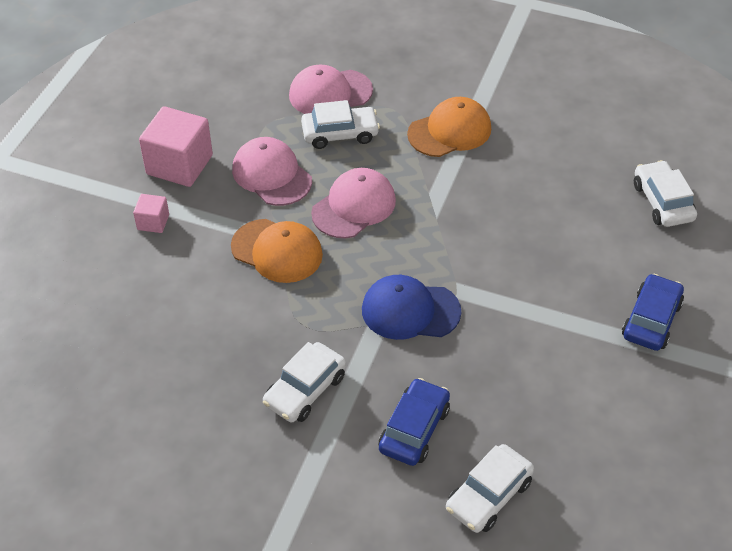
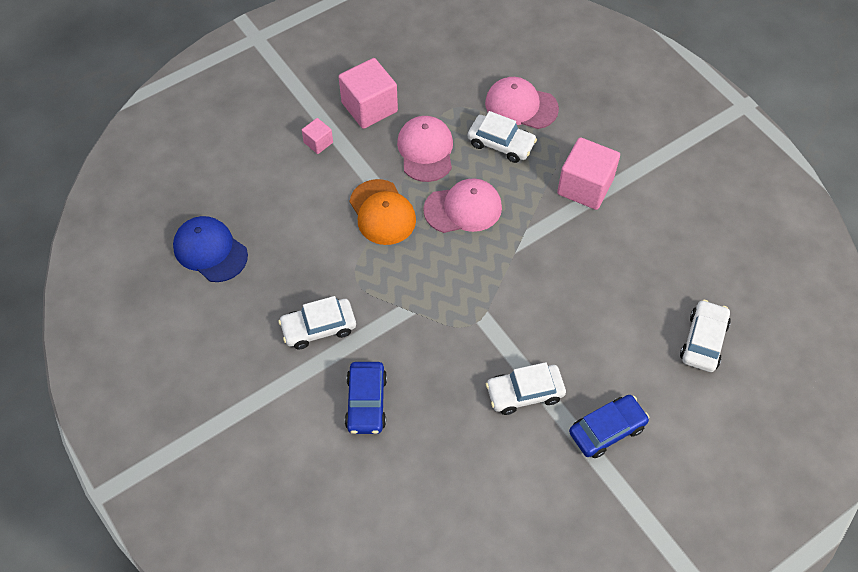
camera: 35 degrees right, 10 degrees up
(410, 311) = (436, 313): blue cap -> blue cap (210, 250)
(414, 429) = (366, 402): blue car -> blue car turned 120 degrees clockwise
(450, 131) = (585, 186): orange cap -> pink cube
(488, 495) = (376, 482): white car -> white car (524, 393)

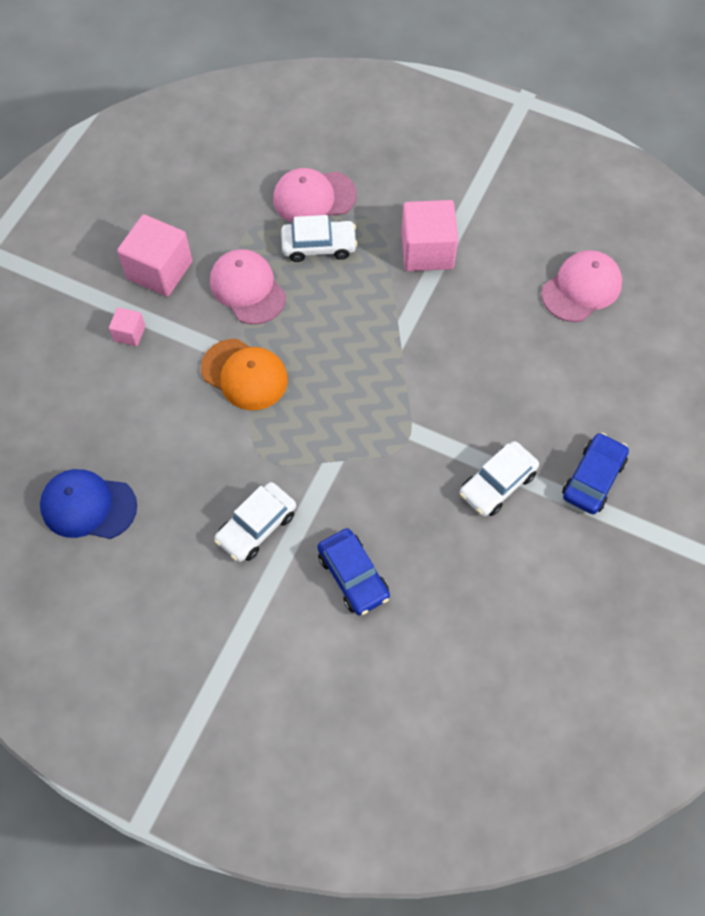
camera: 30 degrees left, 5 degrees up
(463, 208) = (323, 330): pink cap -> pink cap (581, 288)
(703, 341) = (625, 348): white car -> none

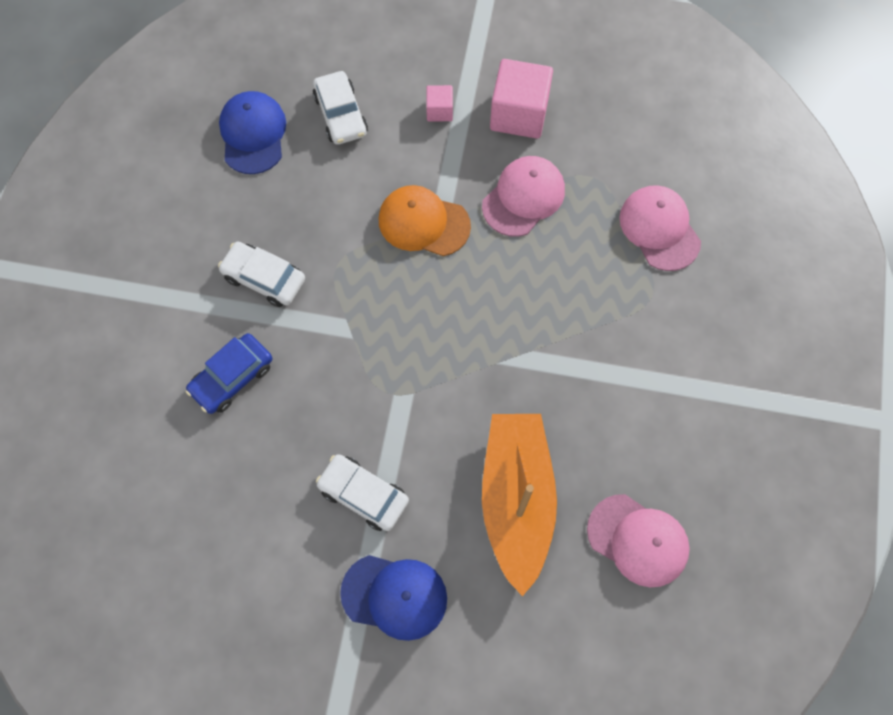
camera: 75 degrees right, 5 degrees up
(244, 374) = (423, 223): orange cap -> orange cap turned 90 degrees clockwise
(319, 246) = (599, 250): white car -> white car (340, 115)
(427, 251) = (630, 360): pink cube -> none
(529, 365) = (516, 500): none -> orange boat
(593, 478) = (394, 596): blue car -> blue cap

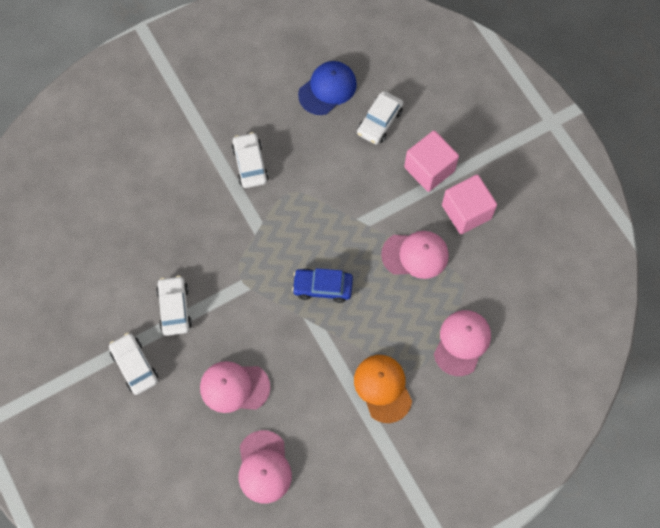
camera: 50 degrees right, 0 degrees up
(232, 377) = (183, 194): blue car -> blue car (322, 287)
(394, 596) = (135, 366): blue cap -> white car
(423, 223) = (352, 216): orange cap -> orange cap (383, 388)
(439, 111) = (429, 169): pink cube -> pink cube, size x2.00
(516, 500) = (234, 387): orange boat -> pink cap

